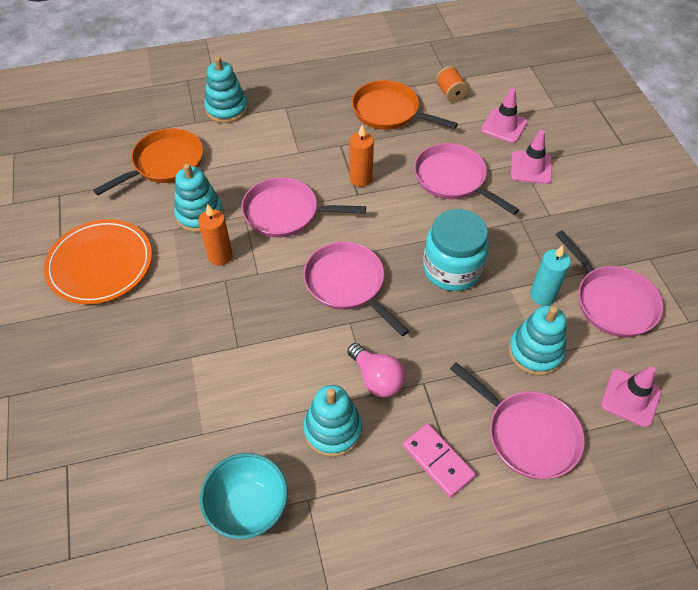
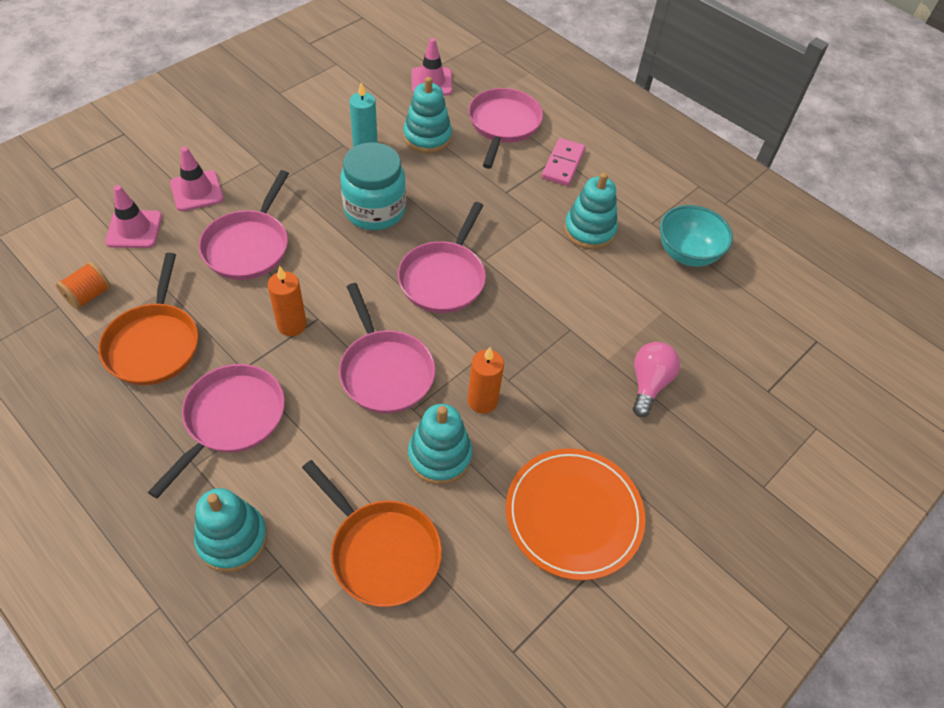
camera: 125 degrees left, 0 degrees up
(165, 163) = (381, 551): orange pan -> orange pan turned 150 degrees counterclockwise
(376, 378) = (525, 221): pink light bulb -> pink light bulb (649, 384)
(612, 301) = (344, 106): pink pan -> pink pan (231, 419)

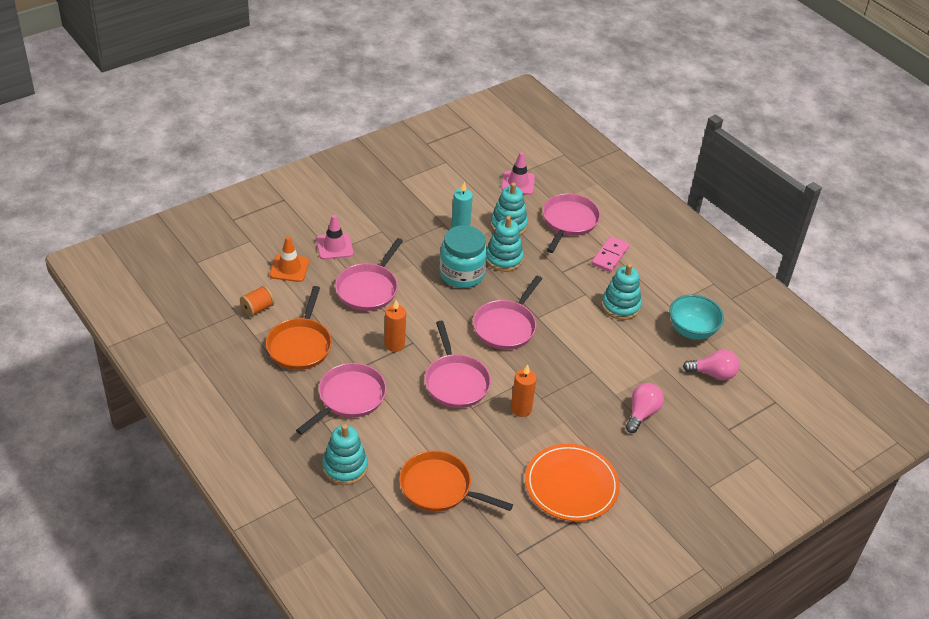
camera: 10 degrees right, 10 degrees down
(134, 229) = (289, 268): pink traffic cone -> orange traffic cone
(381, 551) = (439, 487): orange pan -> orange pan turned 150 degrees clockwise
(439, 456) = (486, 438): turquoise stacking toy -> turquoise stacking toy (504, 259)
(728, 311) = (713, 374): none -> pink light bulb

